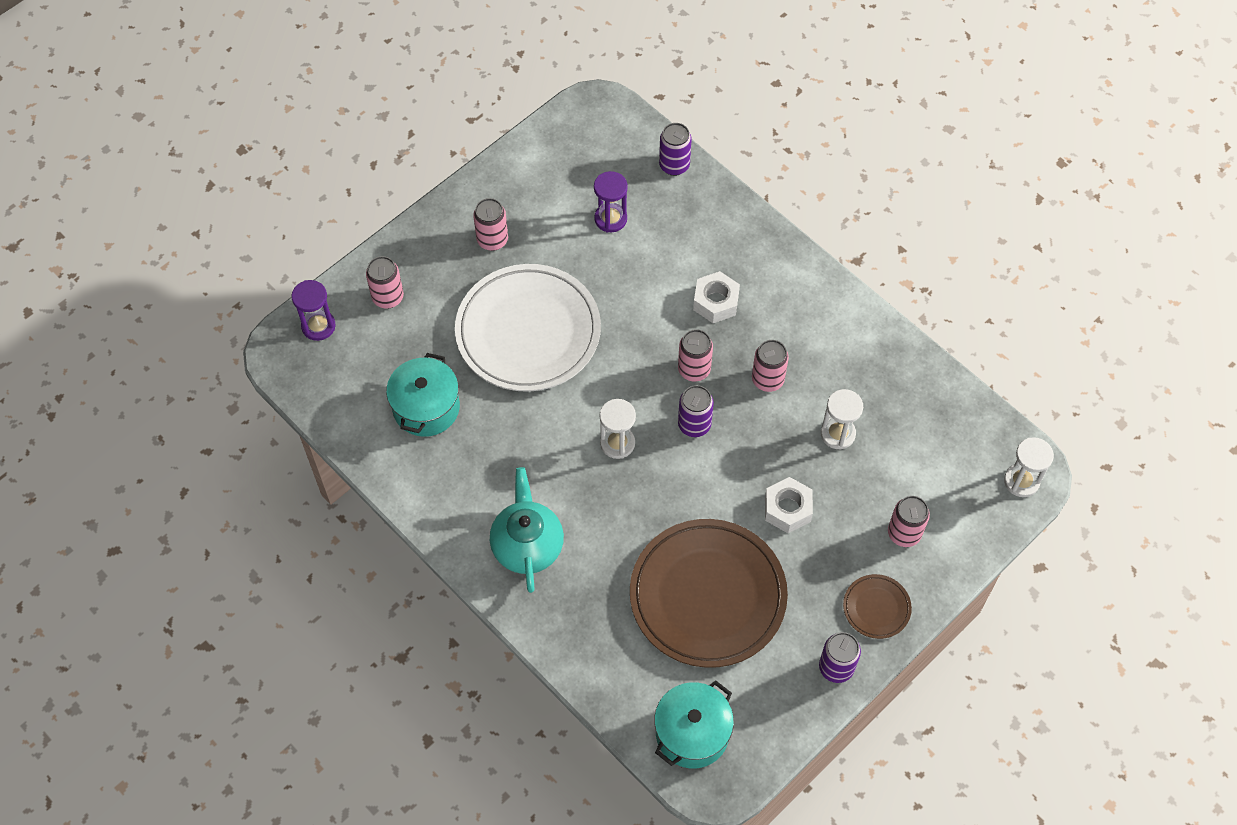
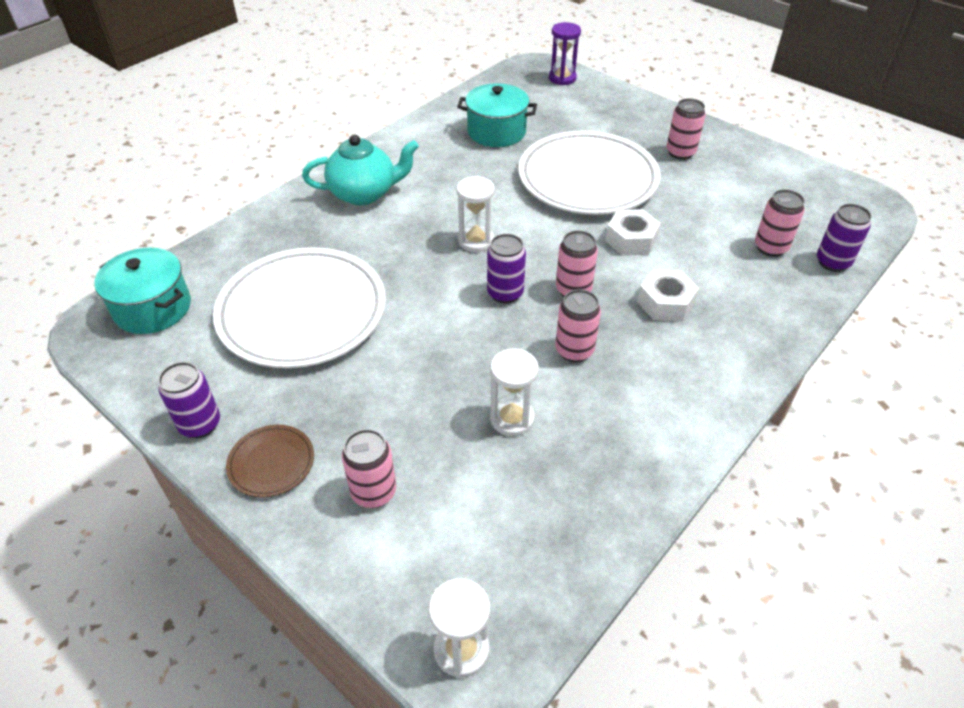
camera: 85 degrees right, 15 degrees down
(388, 297) = (599, 106): pink can -> pink can (770, 247)
(610, 219) = (739, 221): purple hourglass -> none
(707, 596) = (302, 312): brown plate -> white plate
(787, 509) = (406, 374): white nut -> white nut (631, 240)

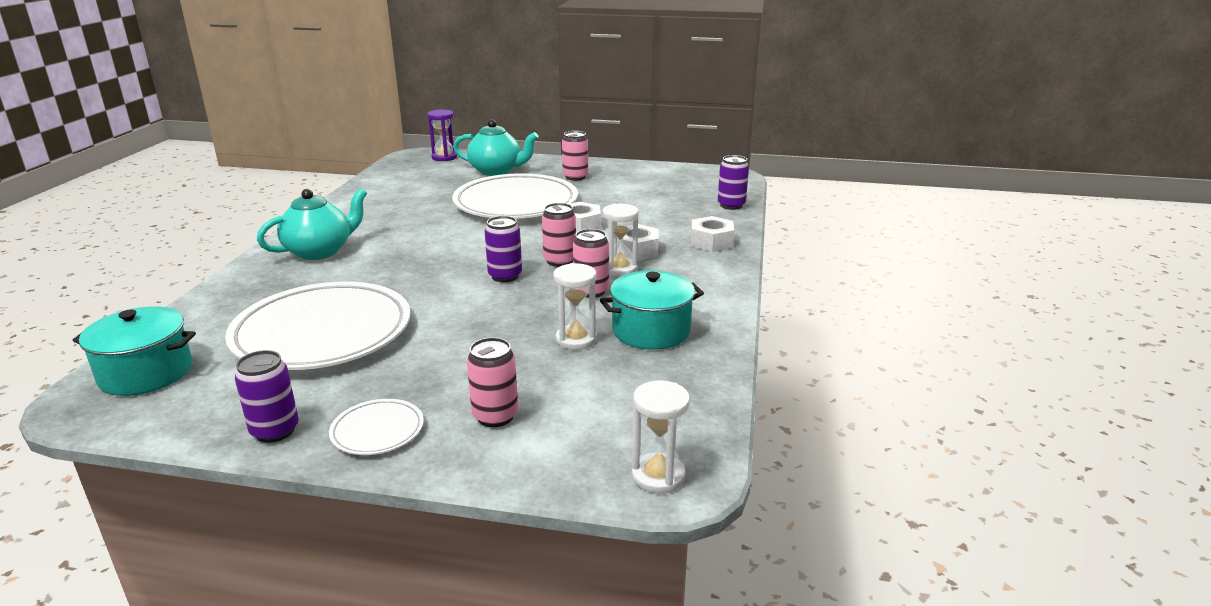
camera: 30 degrees left, 20 degrees down
(271, 463) = (377, 431): brown plate -> white plate
(476, 241) = (452, 254): white hourglass -> white hourglass (619, 269)
(496, 132) = (414, 194): turquoise pot -> turquoise pot (651, 331)
(602, 117) = (496, 171): none -> turquoise teapot
(761, 319) = (711, 242): none -> white nut
(770, 247) = (684, 208): pink can -> none

